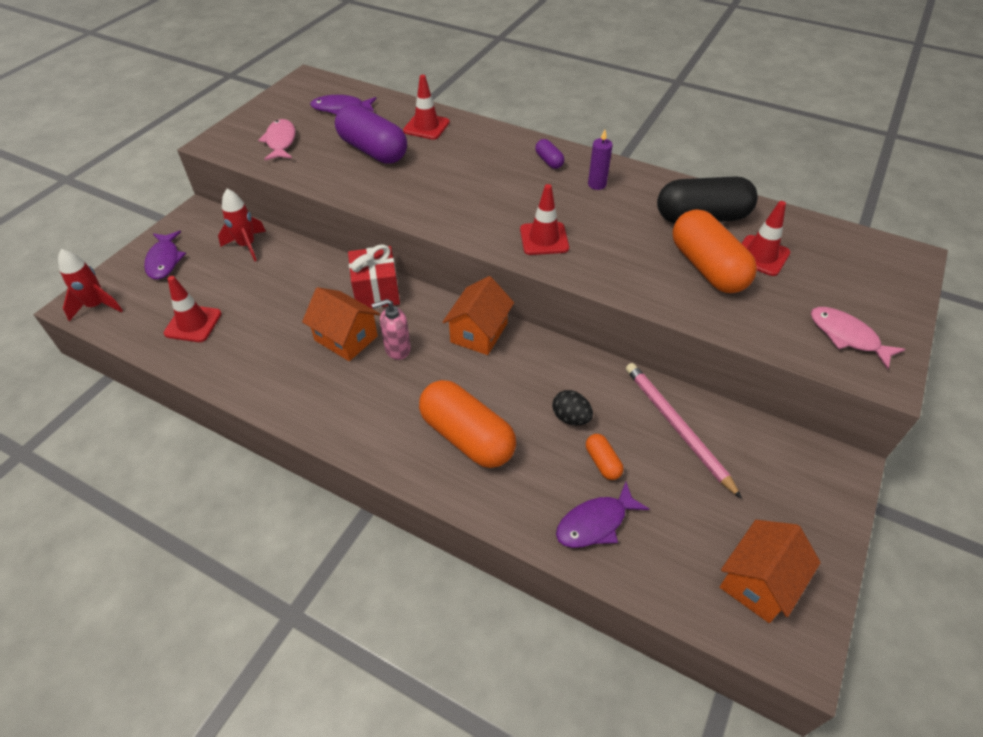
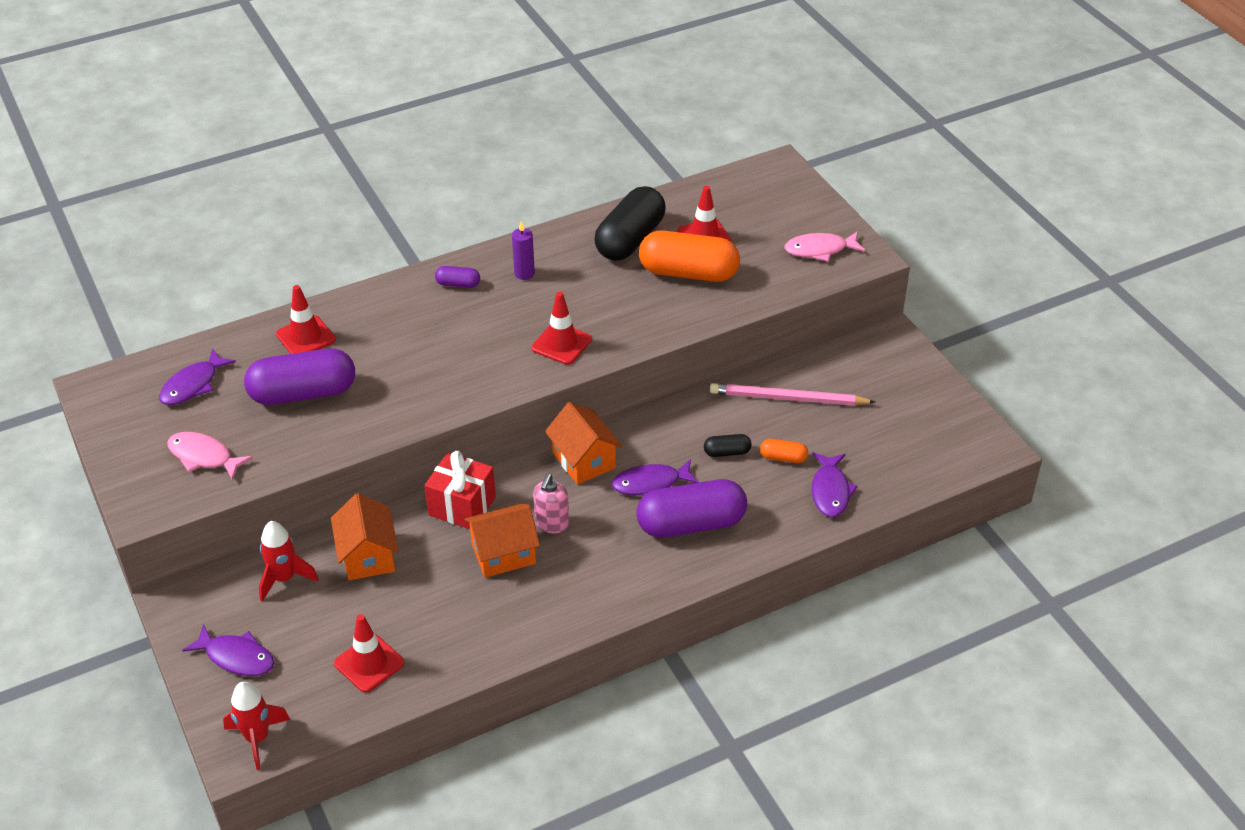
camera: 55 degrees left, 5 degrees down
(467, 437) = (691, 524): orange capsule -> purple capsule
(489, 386) = (650, 483): none -> purple fish
(571, 417) = (727, 452): black egg -> black capsule
(758, 582) = (938, 436): orange house -> orange house (368, 556)

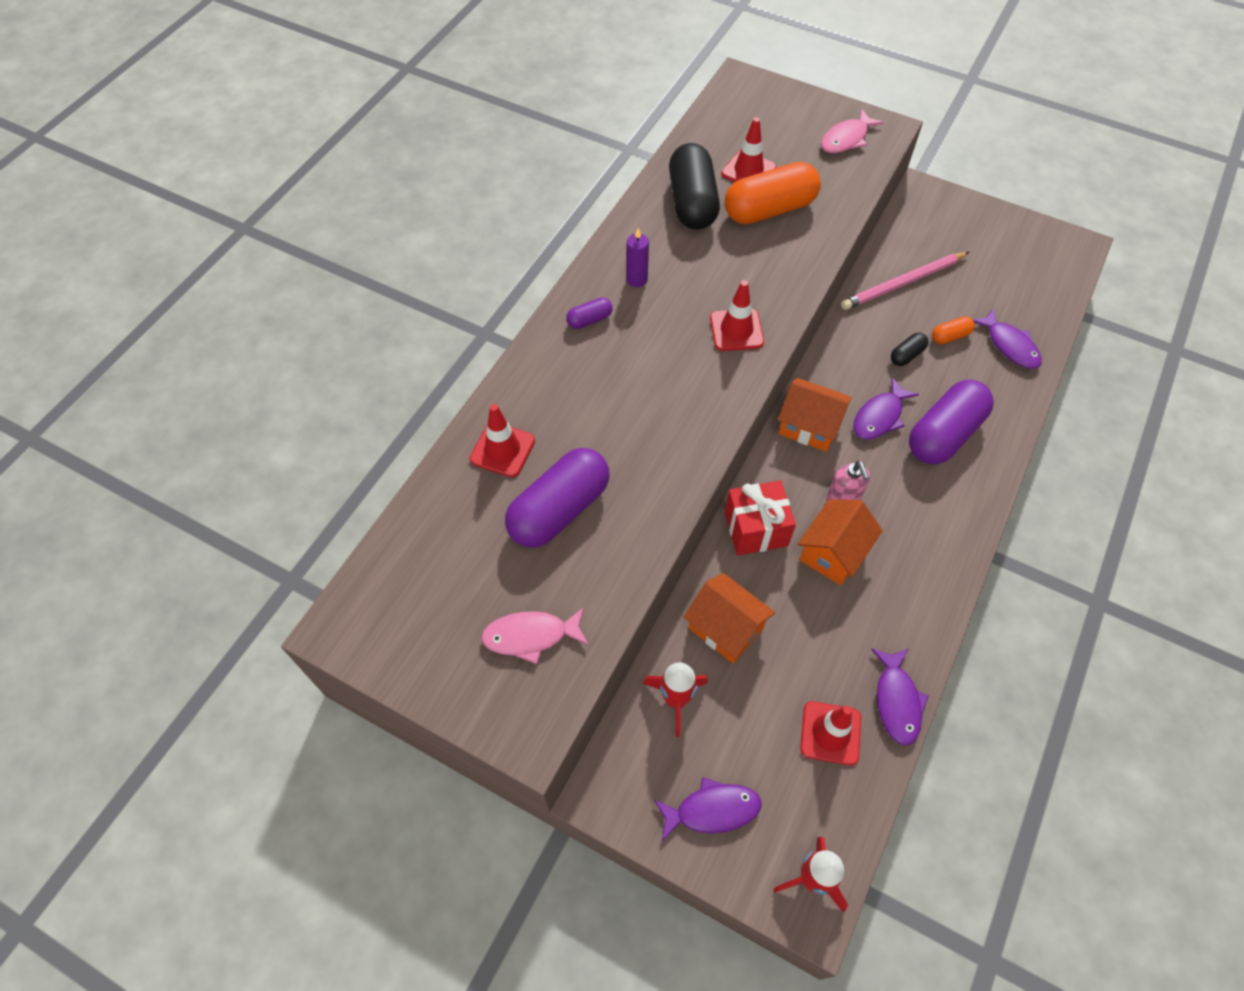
camera: 35 degrees left, 15 degrees up
(193, 385) = (441, 565): purple fish -> purple fish (897, 701)

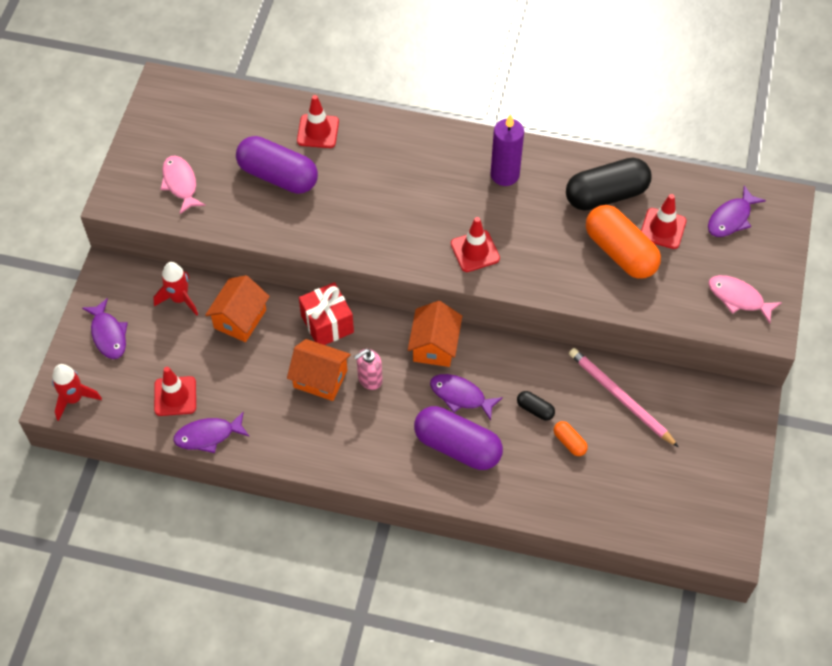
camera: 75 degrees right, 0 degrees up
(589, 320) = (452, 153): purple capsule -> none
(637, 279) = (505, 175): purple candle -> purple candle, size x1.65
(1009, 345) = (575, 492): purple fish -> purple fish (731, 218)

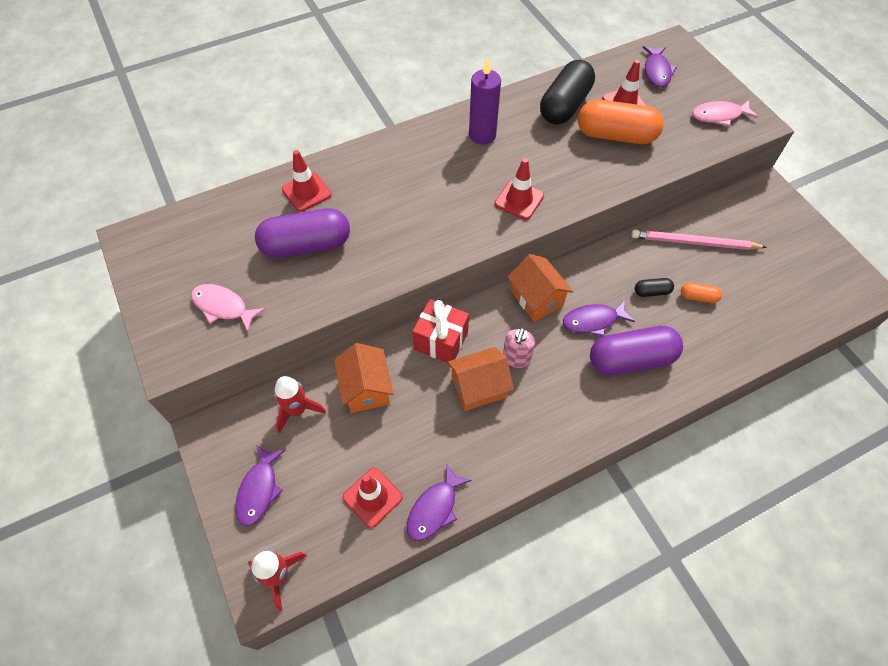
camera: 40 degrees left, 0 degrees up
(108, 334) = (259, 490): purple fish -> purple fish turned 75 degrees clockwise

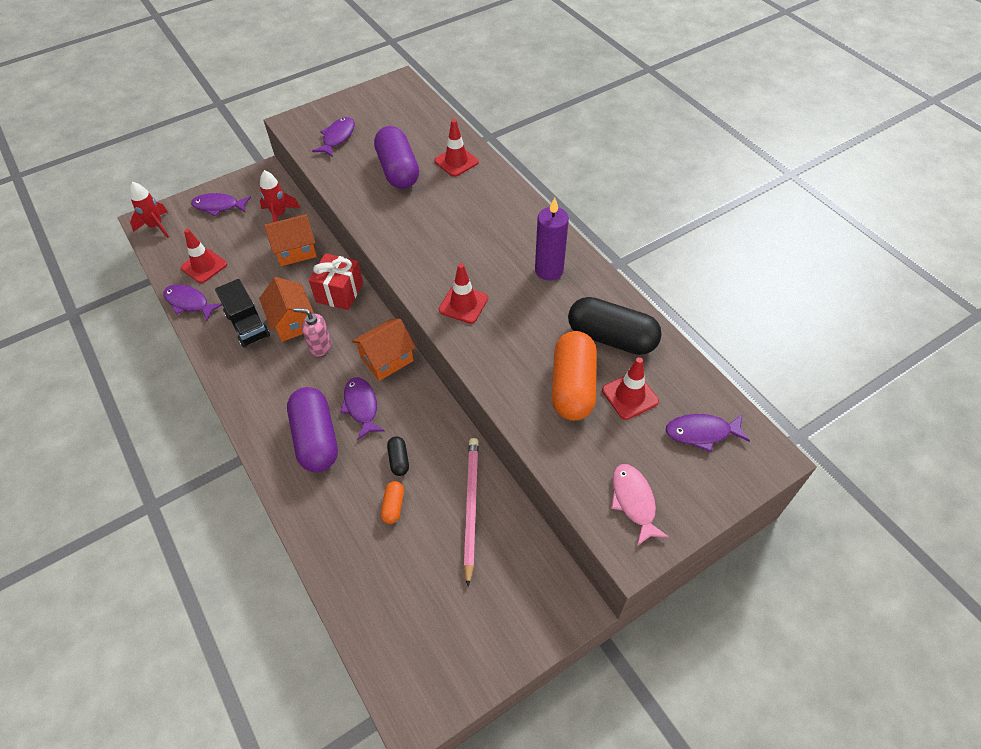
camera: 85 degrees right, 5 degrees down
(223, 307) = (337, 137): pink fish -> purple fish
(479, 435) = (247, 325): none -> black truck

